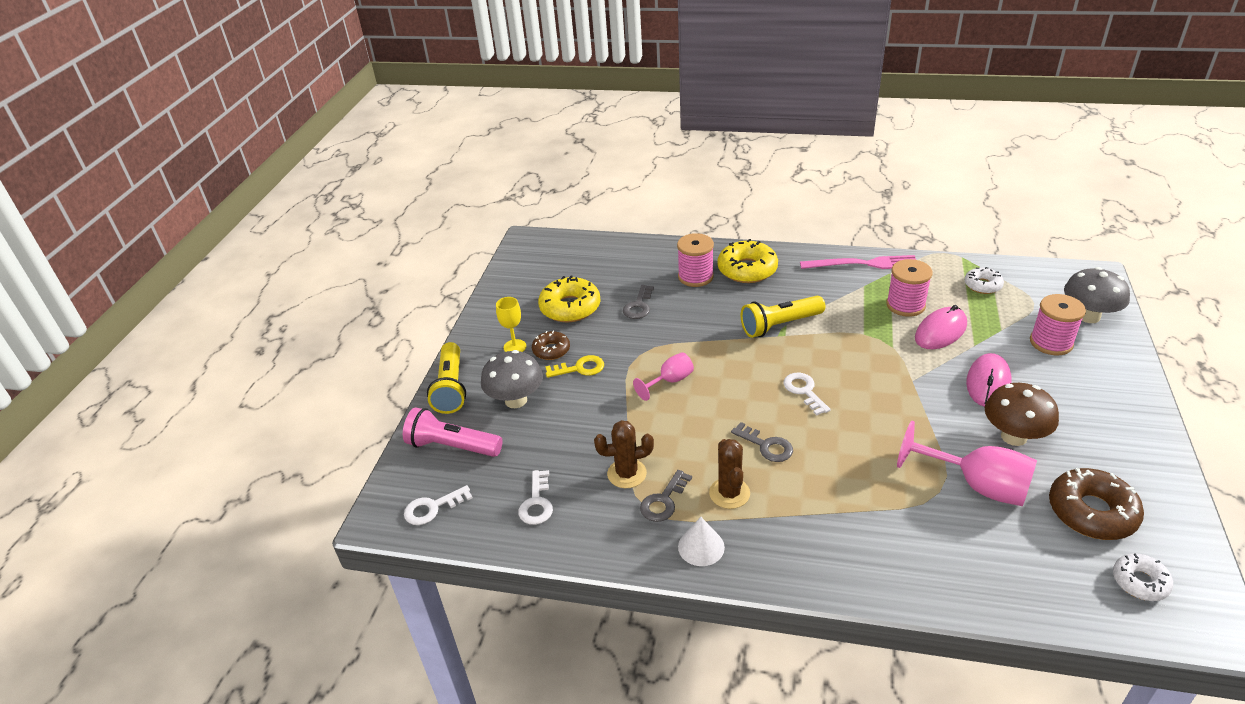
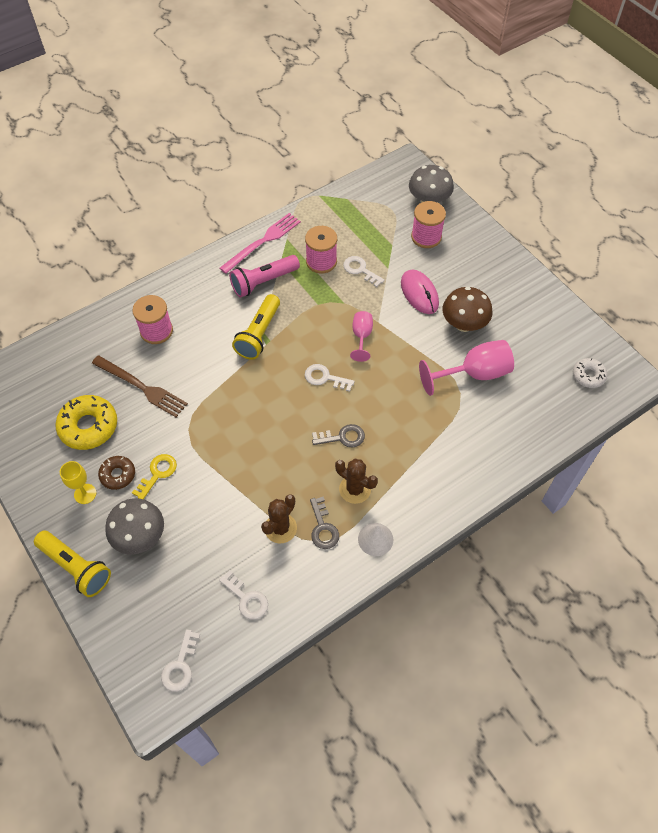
camera: 50 degrees left, 20 degrees up
(452, 446) = (137, 611): pink flashlight -> pink flashlight (263, 282)
(639, 306) = (141, 387): grey key -> brown fork
(670, 381) = (233, 435): pink goblet -> pink goblet (361, 336)
(747, 269) = (188, 299): yellow donut -> none
(940, 331) = (360, 270): pink mouse -> white key
(982, 285) = (351, 213): white donut -> none
(1091, 512) = (537, 348): brown donut -> none

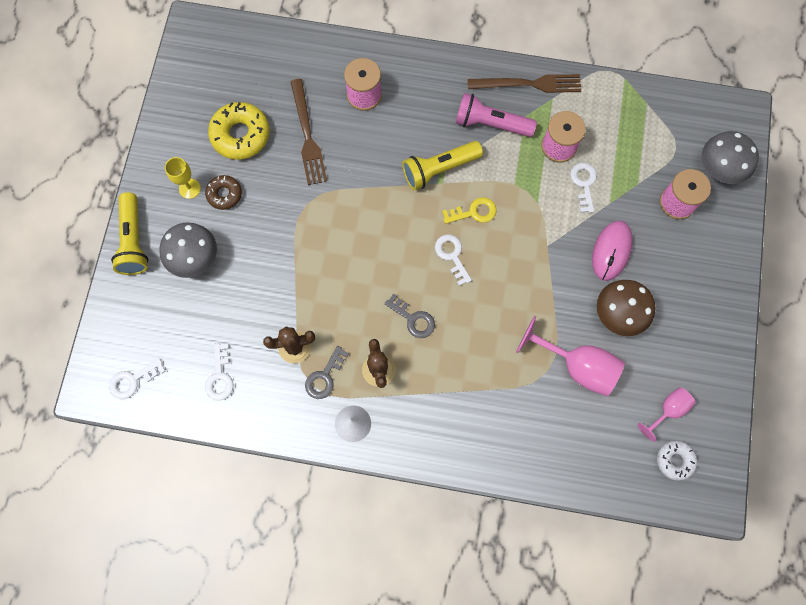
camera: 45 degrees right, 15 degrees up
(157, 473) = (252, 219): yellow key -> yellow key (473, 212)
(263, 242) = (529, 84): pink fork -> brown fork
(361, 336) = (519, 246): pink goblet -> pink goblet (668, 410)

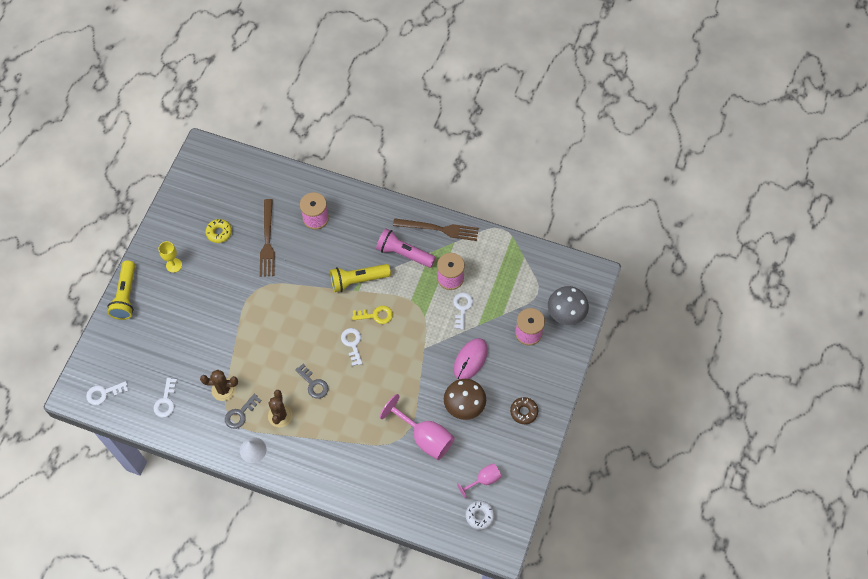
camera: 10 degrees right, 10 degrees down
(195, 258) = (166, 315): grey mushroom -> none
(224, 194) = (198, 273): brown donut -> brown donut (524, 412)
(240, 135) = (219, 233): yellow donut -> yellow donut, size x0.58

